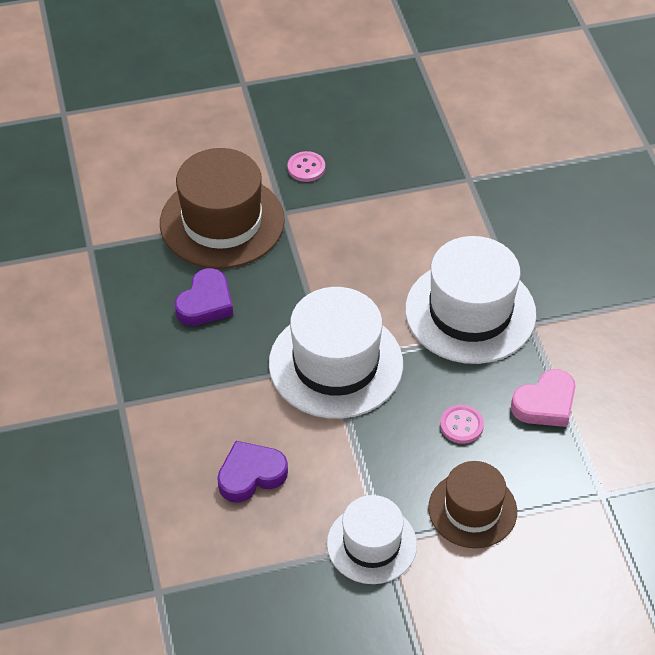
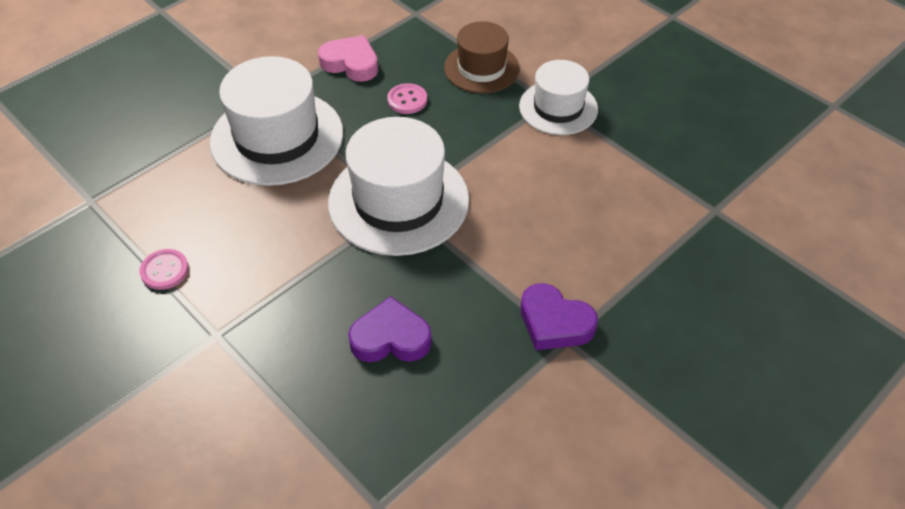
camera: 120 degrees left, 0 degrees up
(222, 222) = (260, 386): brown hat -> none
(251, 475) = (560, 204): purple heart -> purple heart (554, 323)
(306, 168) = (129, 346): pink button -> pink button (165, 270)

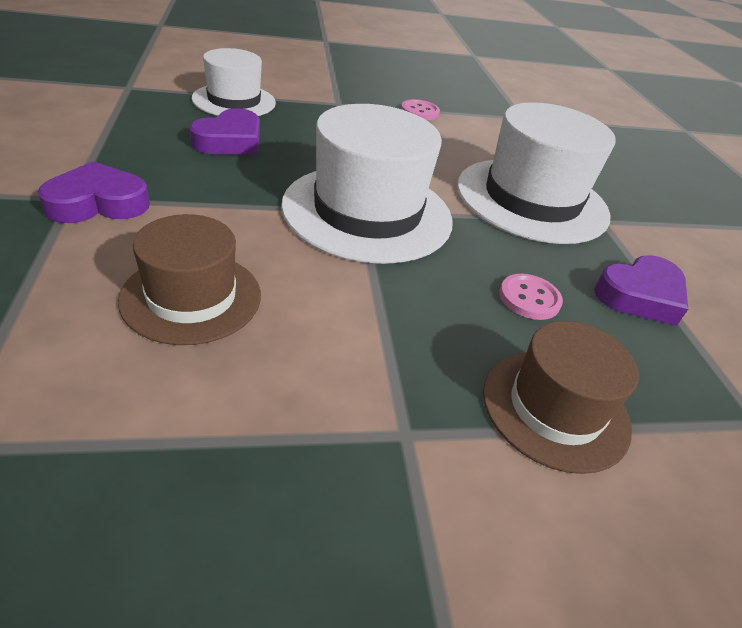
camera: 120 degrees right, 10 degrees down
(351, 63) = (640, 296): pink heart -> purple heart
(558, 108) = (382, 433): white hat -> white hat (234, 101)
(567, 213) = (191, 297): none -> brown hat

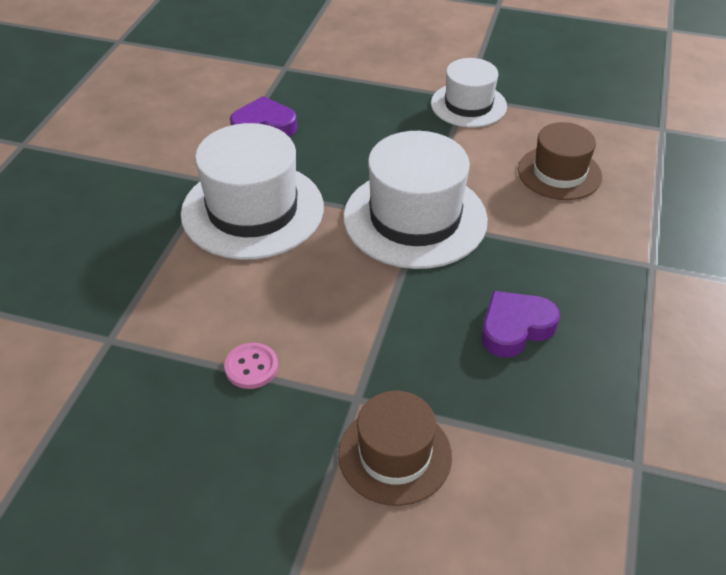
camera: 150 degrees left, 5 degrees up
(98, 203) = (630, 257): purple heart -> none
(234, 101) = (498, 415): white hat -> white hat (468, 105)
(529, 298) = (344, 137): pink button -> none
(555, 408) = (384, 91): brown hat -> brown hat (395, 455)

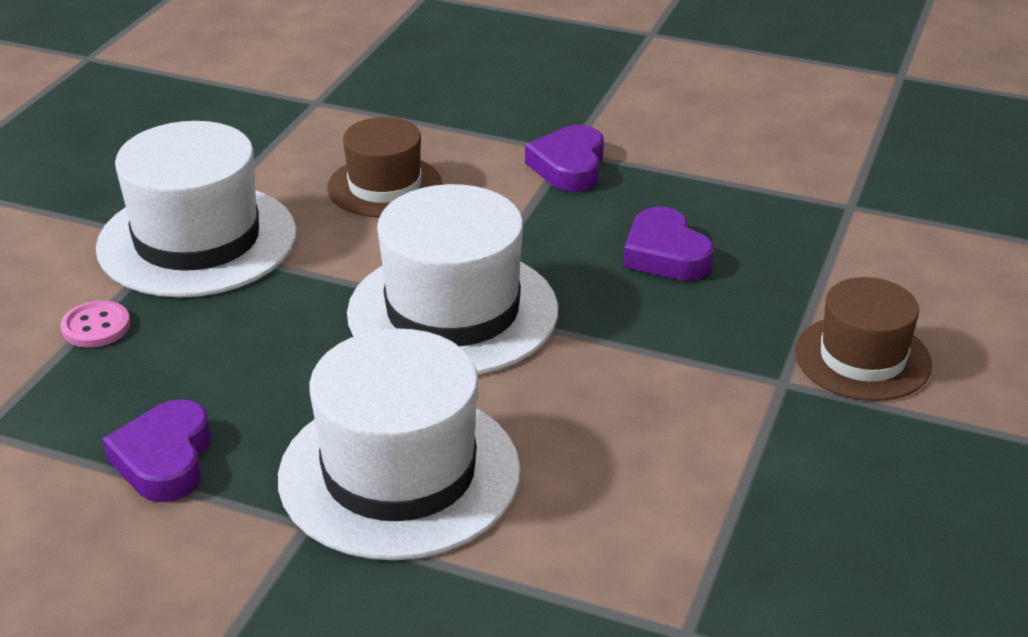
camera: 85 degrees left, 10 degrees down
(251, 367) = (736, 474): pink button -> pink button (96, 327)
(468, 105) = (197, 240): white hat -> white hat, size x1.63
(627, 266) = (569, 166): none -> purple heart

